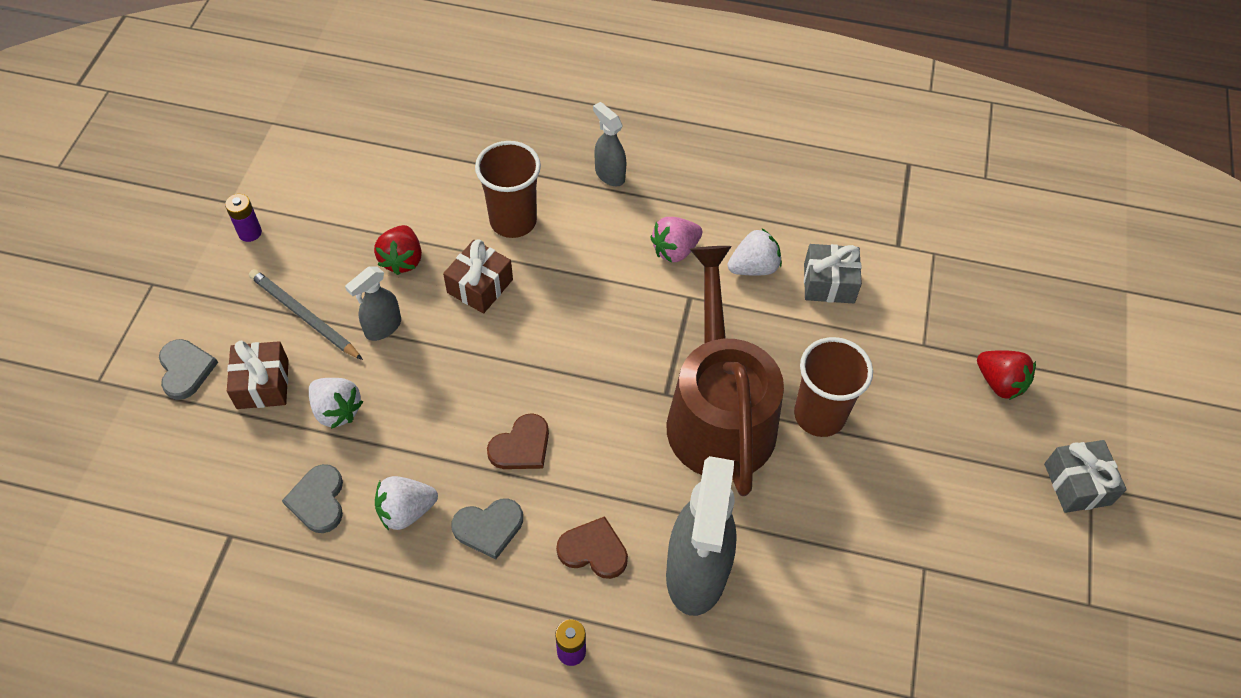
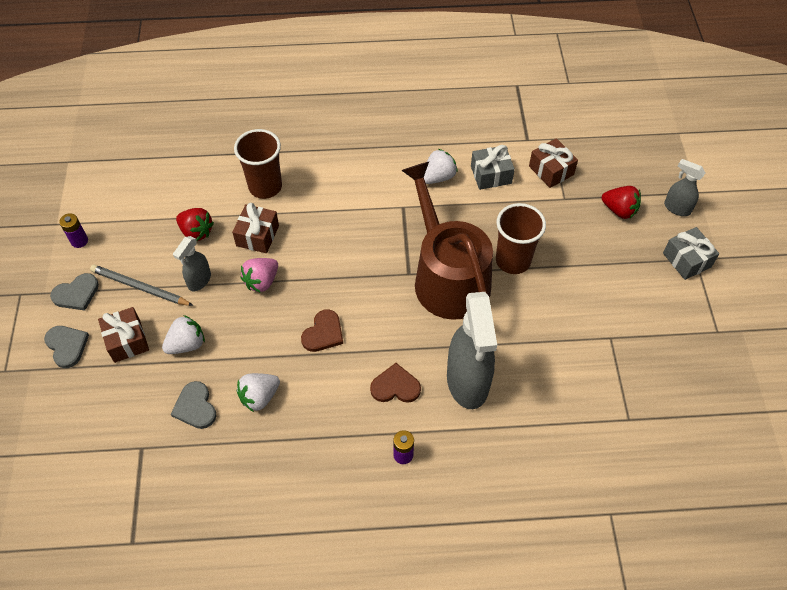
camera: 15 degrees left, 0 degrees up
(337, 410) = (187, 344): white strawberry -> white strawberry turned 60 degrees counterclockwise
(402, 260) = (196, 232): red strawberry -> red strawberry turned 45 degrees counterclockwise
(488, 527) = (320, 392): grey heart -> grey heart (76, 294)
(609, 174) = (321, 139): grey spray bottle -> grey spray bottle (676, 208)
(675, 250) = (382, 179): pink strawberry -> pink strawberry (261, 281)
(918, 299) = (551, 170): none -> brown gift

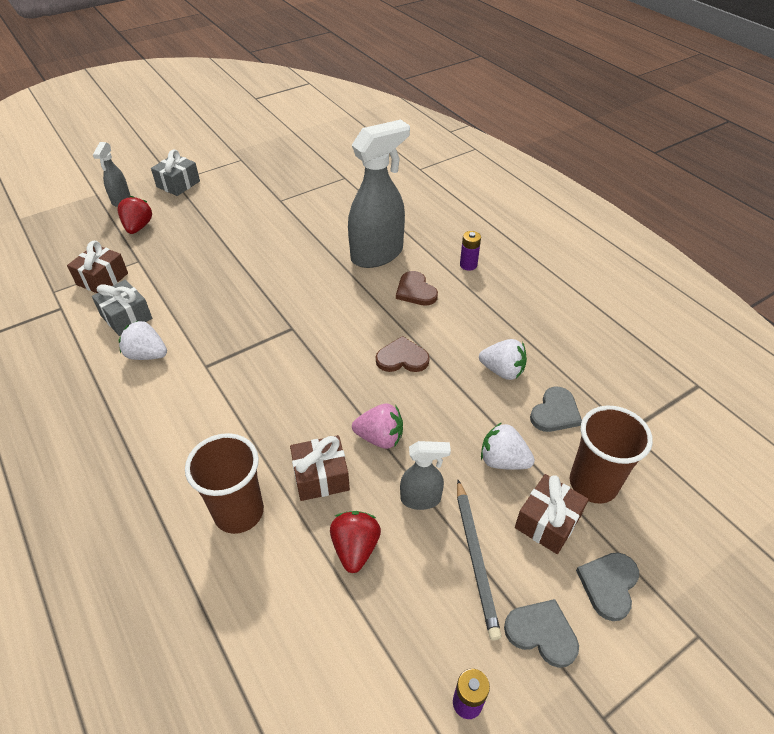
camera: 120 degrees left, 10 degrees down
(448, 277) = (279, 301): brown watering can -> none
(513, 260) = (234, 269): brown cup -> brown cup (593, 483)

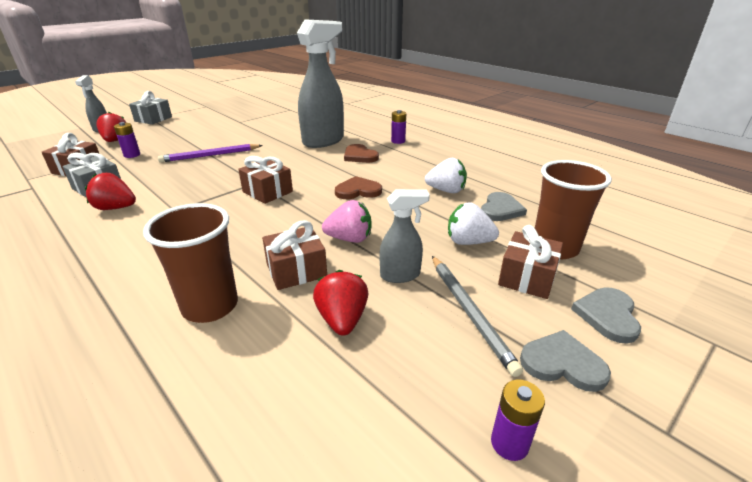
camera: 10 degrees left, 15 degrees down
(147, 355) = (116, 208): white strawberry -> red strawberry
(158, 259) = (132, 155): none -> purple battery
(243, 270) = (210, 155): none -> purple pencil
(303, 347) = (267, 192): none -> brown gift

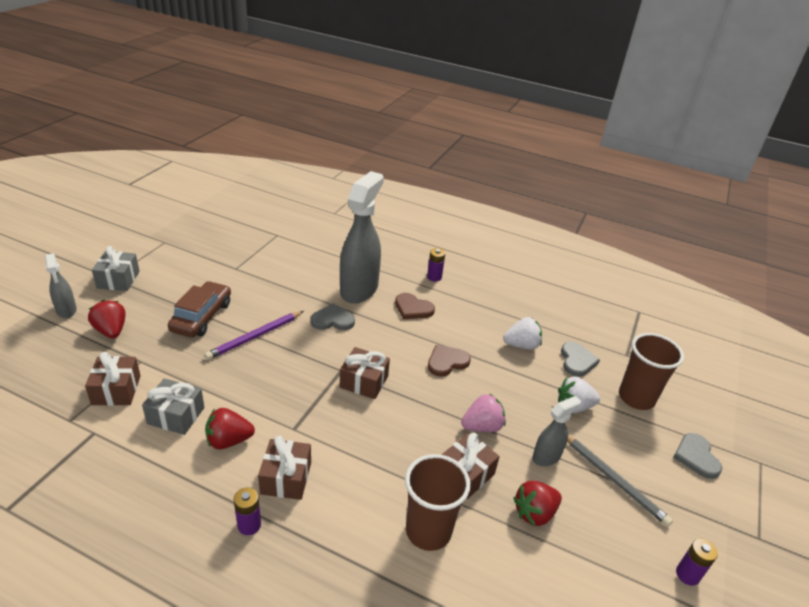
camera: 25 degrees left, 5 degrees up
(132, 155) = (160, 353): purple battery -> purple battery (249, 525)
(185, 141) = (202, 317): none -> brown car
(342, 319) = (534, 513): red strawberry -> red strawberry turned 90 degrees counterclockwise
(527, 277) = (632, 434): brown gift -> brown gift (286, 478)
(562, 363) = (688, 506): grey heart -> grey heart (332, 320)

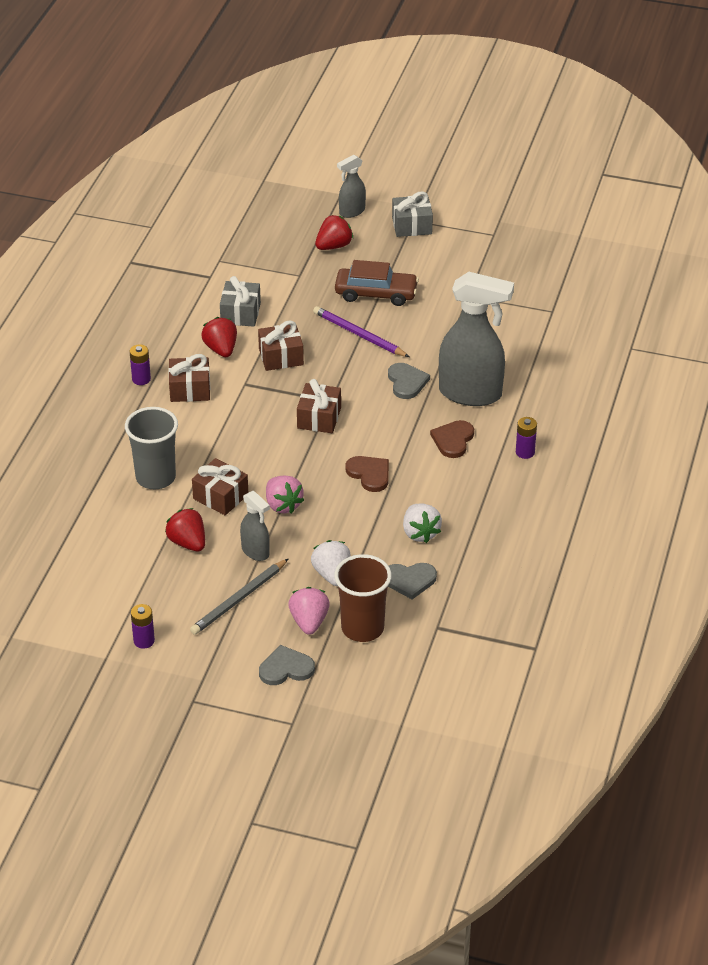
camera: 85 degrees right, 5 degrees up
(116, 390) = (259, 273): brown gift -> brown gift (281, 357)
(428, 531) = (155, 477): brown cup -> grey cup
(635, 431) = (309, 622): none -> pink strawberry

